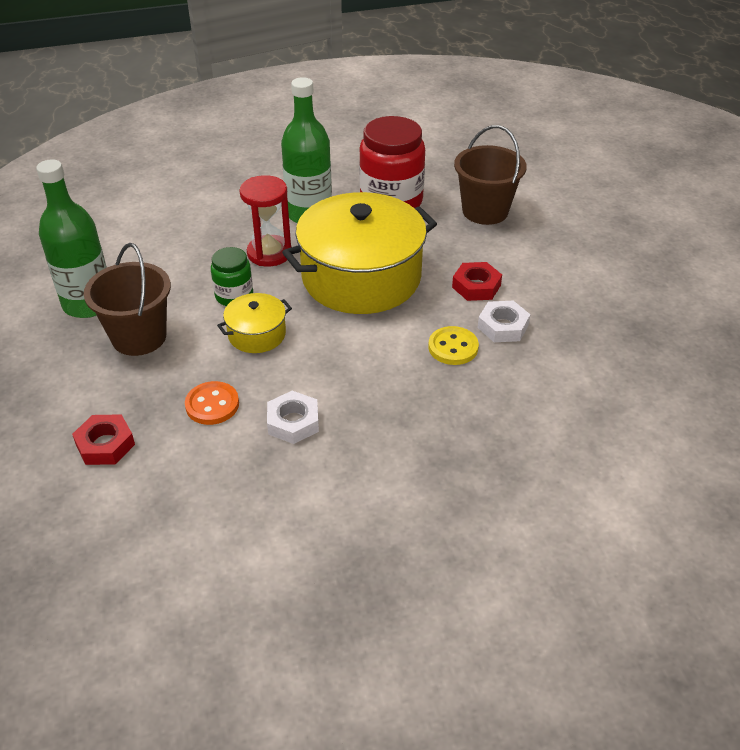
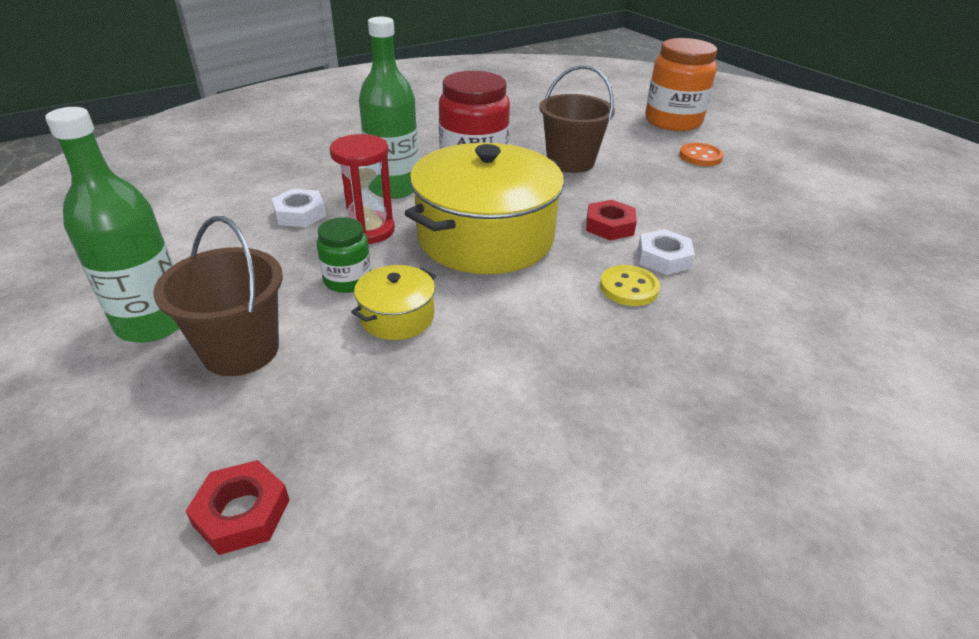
camera: 20 degrees left, 5 degrees down
(212, 405) = (380, 415): orange button -> orange button (700, 156)
(293, 422) = (500, 413): white nut -> white nut (300, 214)
(625, 177) = (673, 121): none -> orange jar

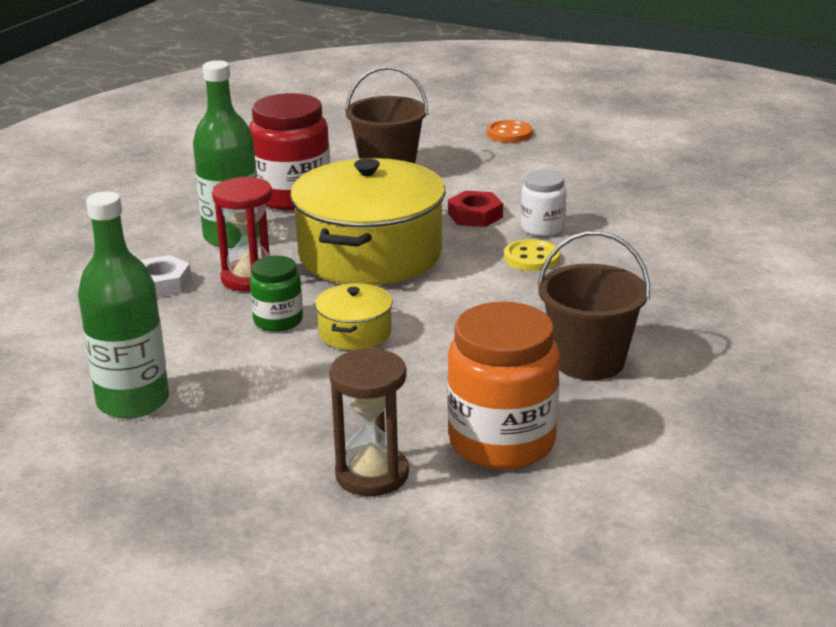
camera: 25 degrees left, 10 degrees down
(240, 350) = (243, 393): brown bucket -> brown bucket (589, 361)
(242, 513) = (372, 474): red nut -> brown hourglass
(663, 258) = (542, 228): white nut -> white jar
(673, 121) = (456, 105): orange jar -> orange jar (502, 442)

